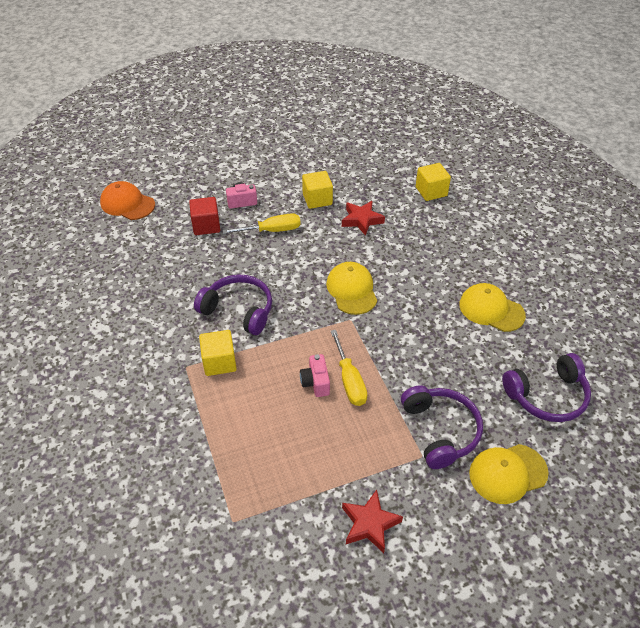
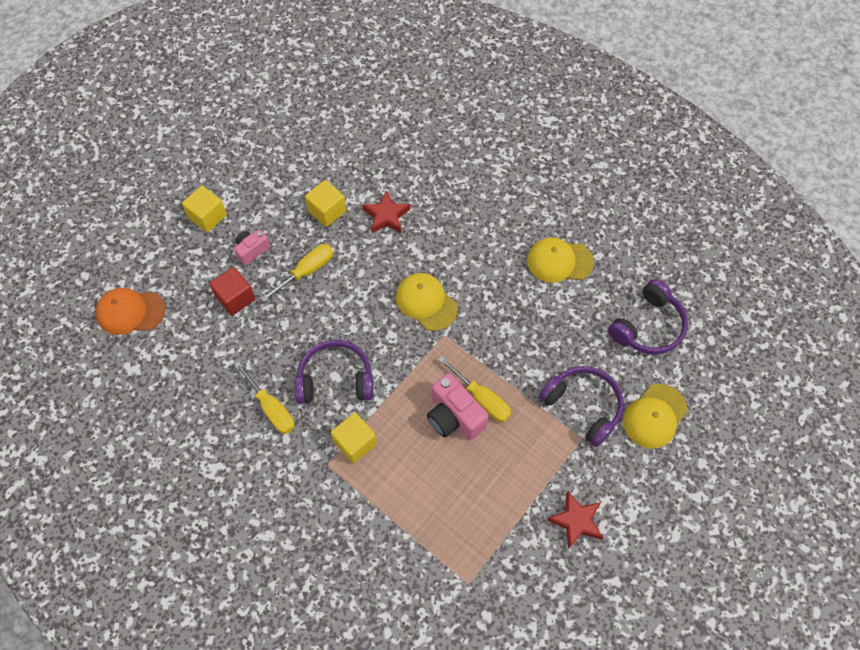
camera: 30 degrees left, 15 degrees up
(174, 308) = (271, 408): none -> yellow screwdriver
(315, 382) = (454, 417): pink camera -> pink camera, size x1.65
(431, 191) = (432, 149): yellow cube -> yellow cube (208, 217)

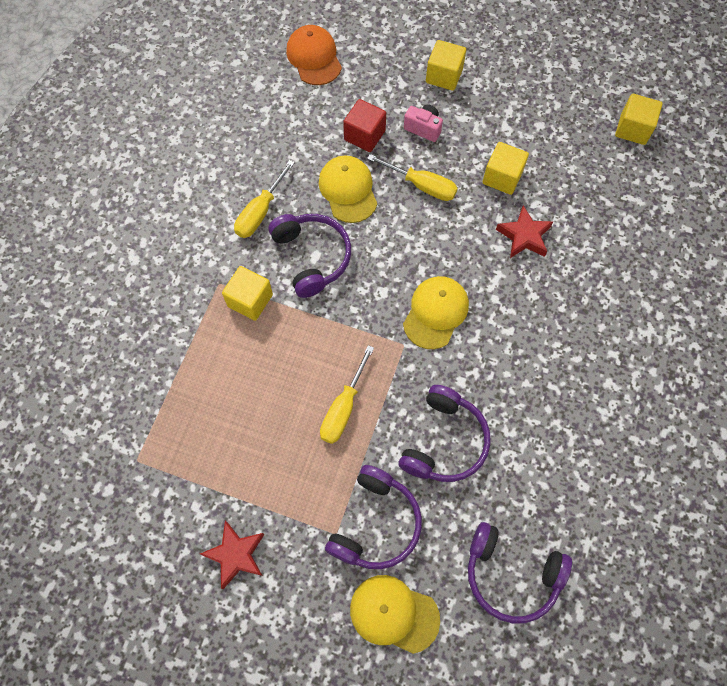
camera: 70 degrees right, 5 degrees up
(328, 108) = (633, 129): none -> yellow cube
(454, 417) = (312, 386): pink camera -> none
(535, 334) = (444, 441): none -> purple headphones
(559, 261) = (553, 441): yellow cap -> yellow cap (348, 190)

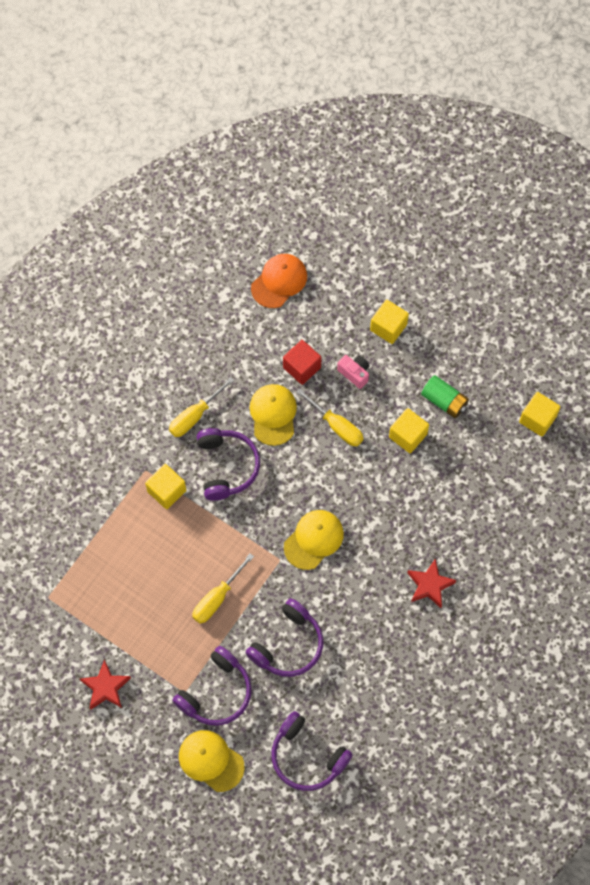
camera: 15 degrees right, 0 degrees up
(314, 57) = (279, 281): orange cap -> orange cap turned 45 degrees clockwise
(524, 236) = (408, 493): red star -> red star (429, 585)
(528, 134) = (444, 401): none -> green battery

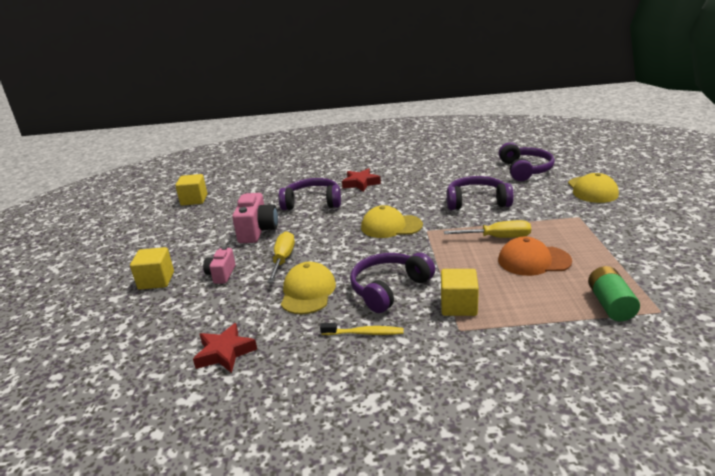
camera: 125 degrees left, 40 degrees down
(105, 687) = (647, 244): red star -> red star (225, 353)
(194, 416) = (364, 333): yellow screwdriver -> yellow toothbrush
(216, 693) = (554, 207): purple headphones -> purple headphones (312, 202)
(273, 415) = (308, 292): yellow cap -> yellow cap turned 135 degrees clockwise
(279, 281) = (141, 367): orange cap -> orange cap (533, 260)
(302, 367) = (241, 301): red cube -> none
(407, 436) = (257, 231): yellow cube -> pink camera
(444, 401) = (211, 231): green battery -> green battery (610, 305)

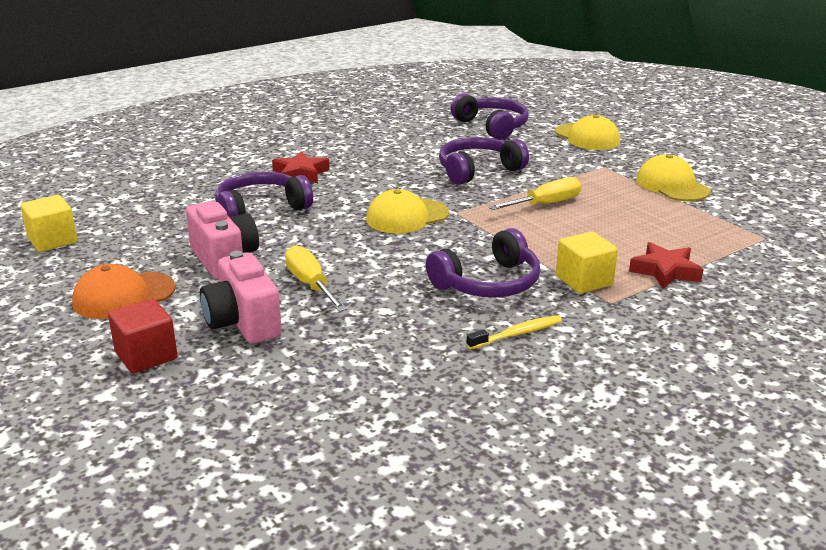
camera: 35 degrees left, 0 degrees up
(156, 280) = (146, 356): yellow cube -> red cube
(221, 274) = (243, 323): pink camera -> pink camera, size x1.65
(225, 353) = (374, 404): red star -> red star (665, 271)
(308, 292) = (394, 311): yellow cap -> yellow cap (672, 185)
(389, 288) = (488, 283): purple headphones -> purple headphones turned 135 degrees counterclockwise
(533, 260) = (607, 219): orange cap -> orange cap (123, 296)
(610, 305) = (719, 243): green battery -> none

